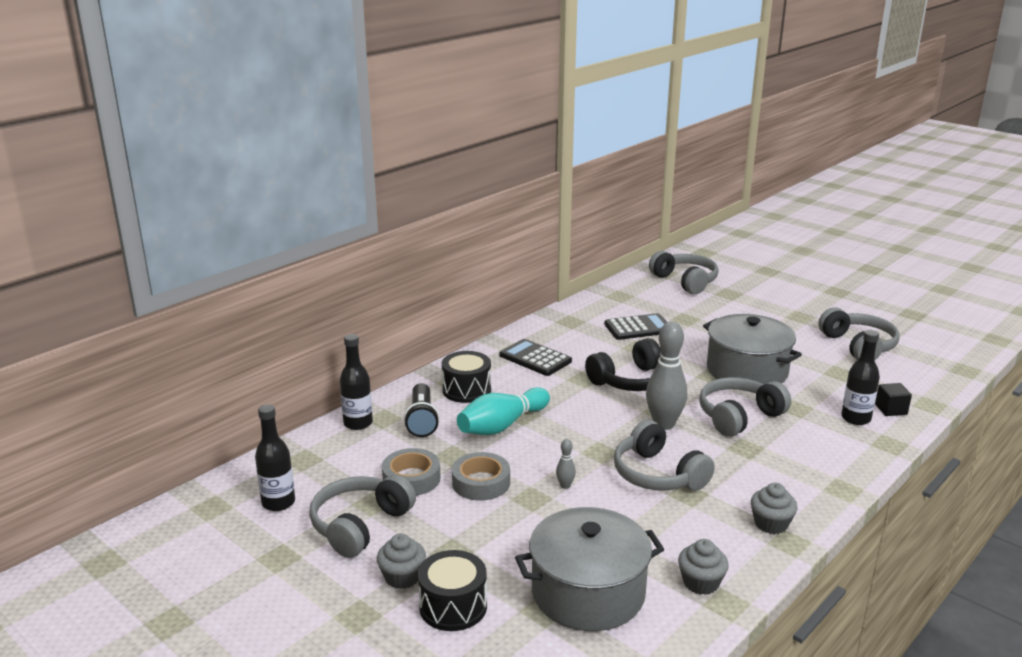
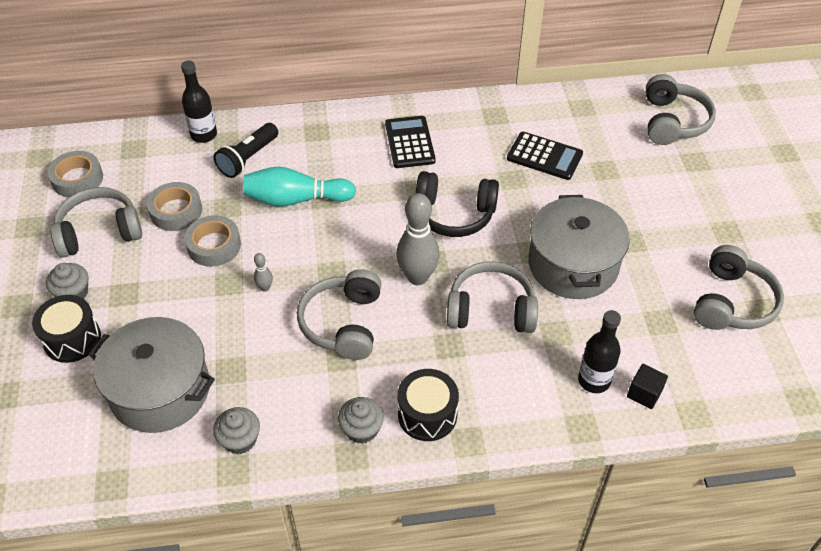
camera: 40 degrees right, 25 degrees up
(278, 503) = (77, 179): black bottle -> grey tape
(466, 390) = (315, 146): black drum -> black drum (427, 414)

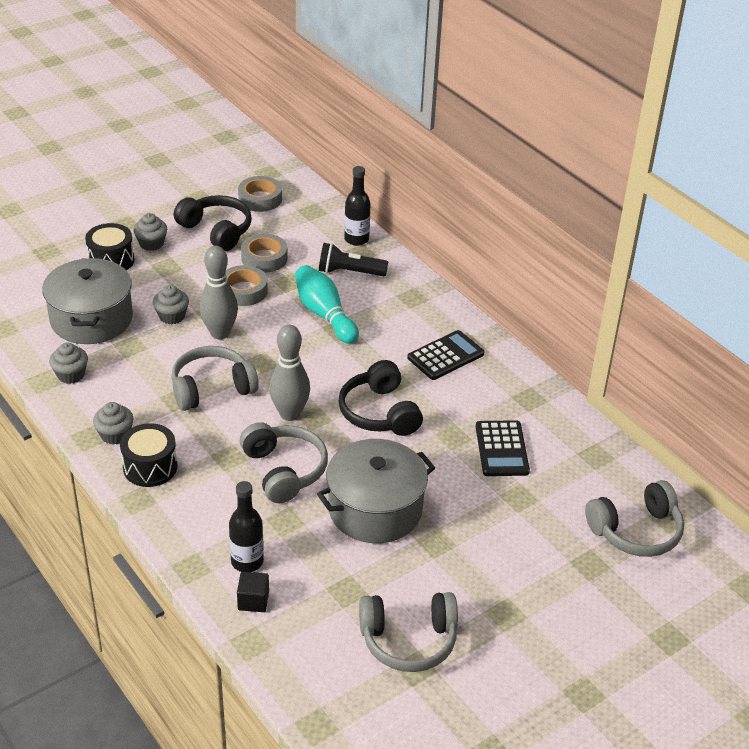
camera: 60 degrees right, 10 degrees down
(99, 232) = (216, 231): grey headphones -> black headphones
(209, 317) = (172, 316): none -> grey cupcake
(265, 287) = (220, 333): grey bowling pin -> grey bowling pin, size x2.28

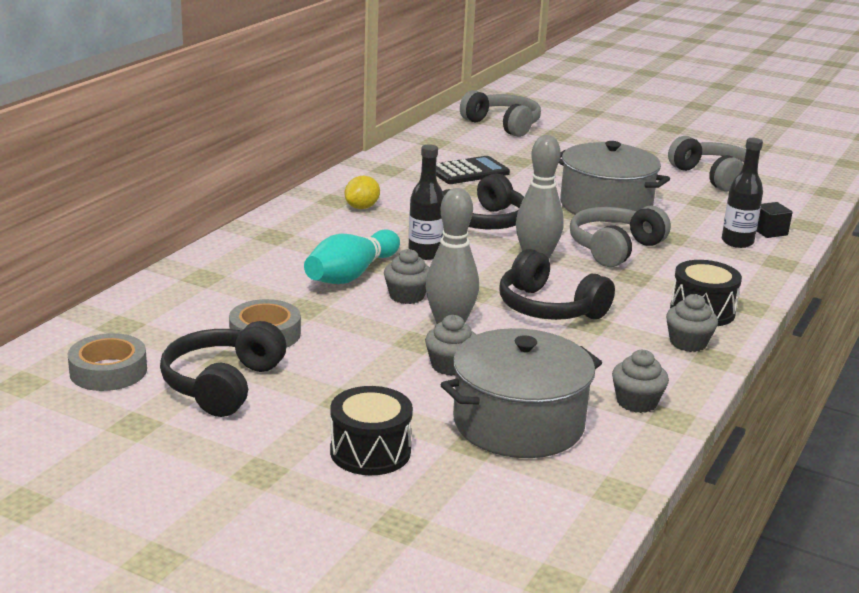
camera: 115 degrees left, 15 degrees down
(151, 243) = (297, 430): grey cupcake -> grey cupcake (407, 296)
(212, 388) = (549, 308): grey headphones -> black headphones
(243, 291) = (350, 331): grey tape -> none
(349, 272) = (252, 276): black flashlight -> none
(356, 239) = (173, 284): black bottle -> black bottle (425, 254)
(445, 356) = (362, 207): black calculator -> yellow lemon

